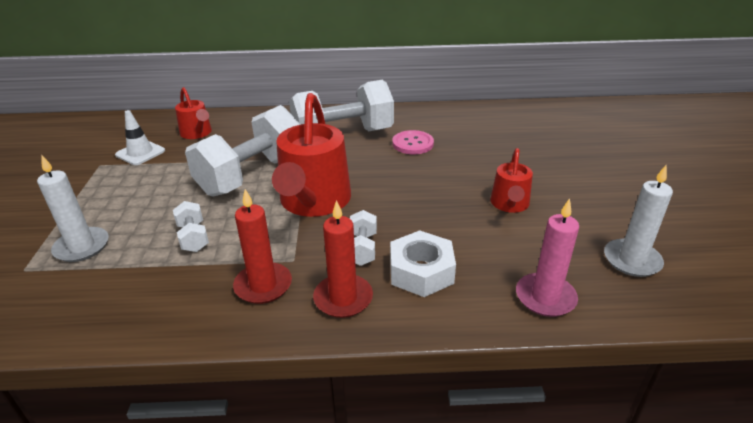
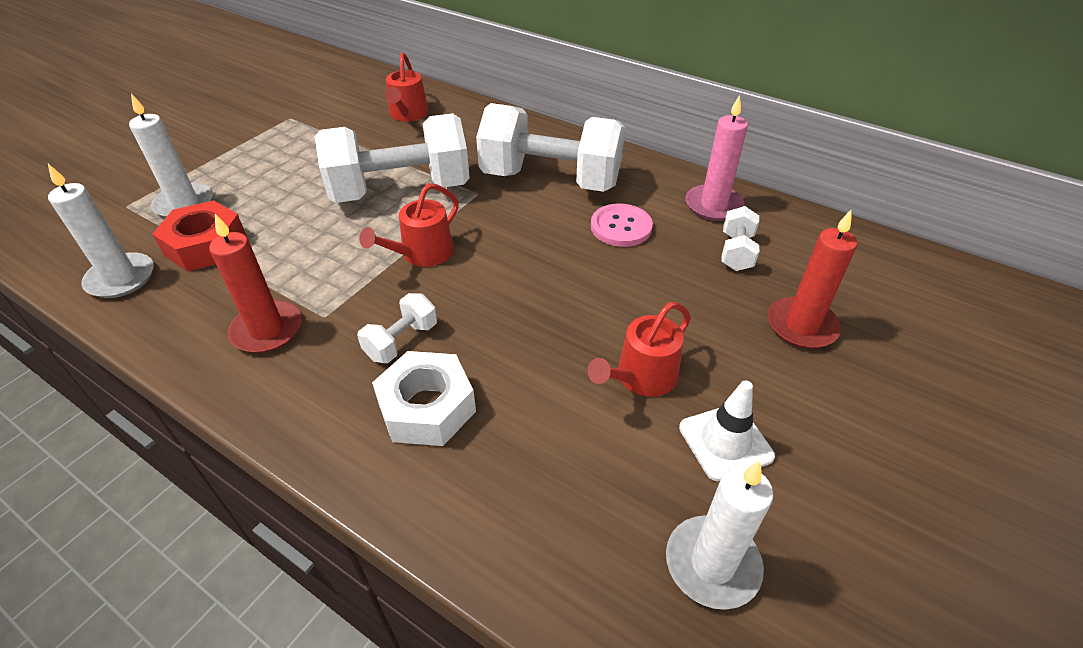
camera: 35 degrees right, 10 degrees up
(92, 313) = (121, 278): none -> white candle
(140, 153) = (335, 118): white traffic cone -> white traffic cone (725, 442)
(141, 263) = (206, 245): none -> red nut
(193, 237) = (273, 240): white dumbbell -> white dumbbell (736, 252)
(314, 201) = (422, 254): red watering can -> red watering can, size x0.53
(343, 298) = (316, 391): red candle -> red candle (801, 326)
(545, 297) = (524, 536): pink candle -> pink candle (713, 205)

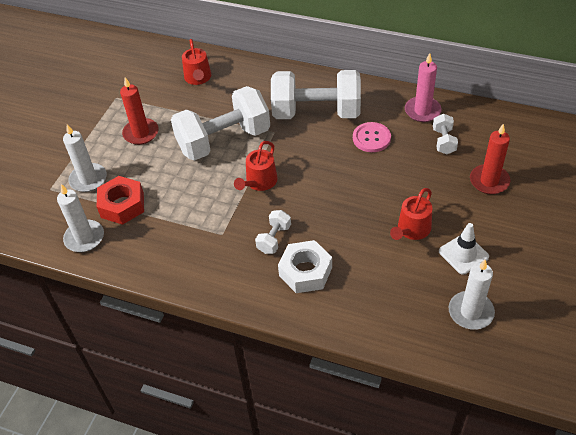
camera: 10 degrees left, 5 degrees up
(267, 330) = (194, 249): red candle -> red candle (141, 133)

